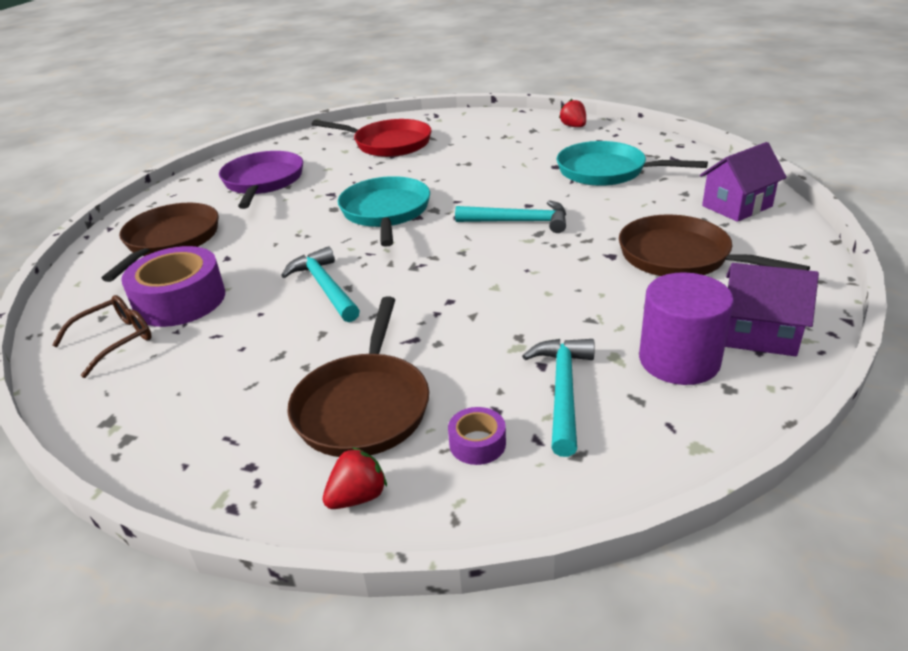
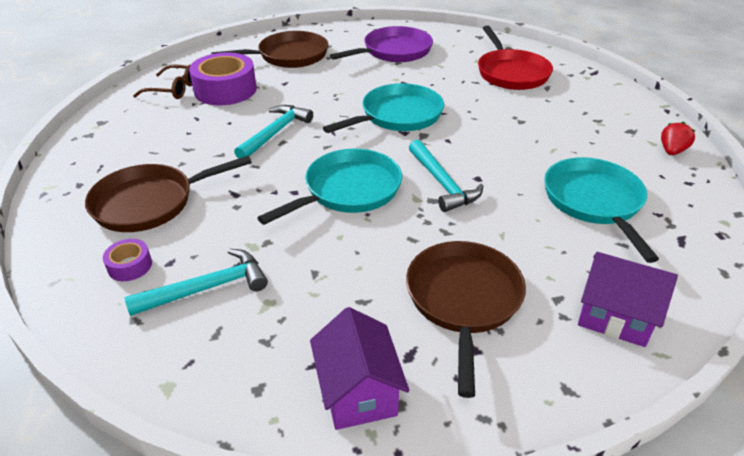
camera: 55 degrees right, 5 degrees up
(358, 497) = (63, 235): red strawberry -> none
(480, 270) = (348, 190): none -> turquoise pan
(679, 360) = (283, 344): purple cylinder -> none

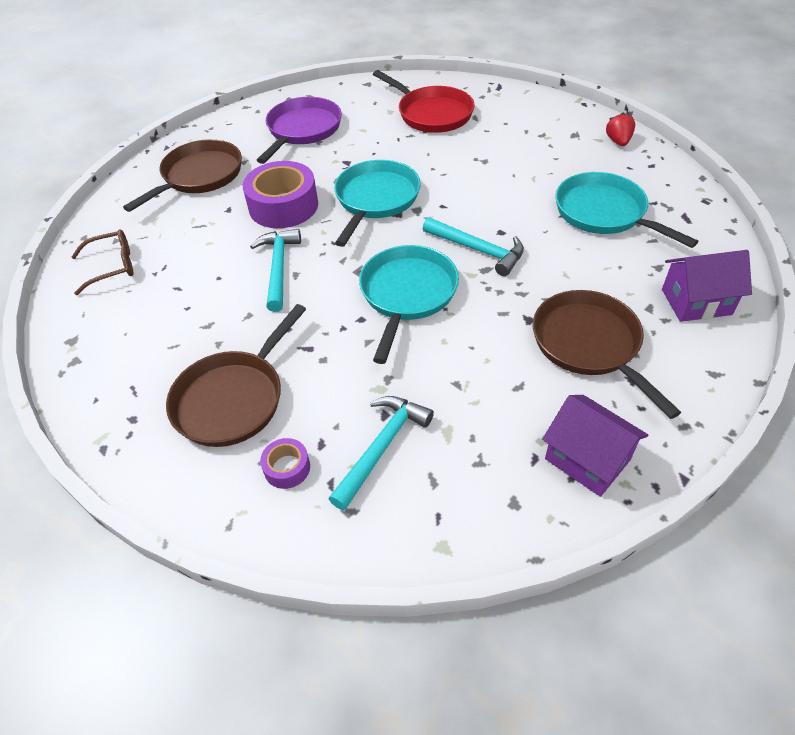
camera: 30 degrees left, 10 degrees up
(225, 90) = (173, 243): purple tape -> purple tape (283, 206)

